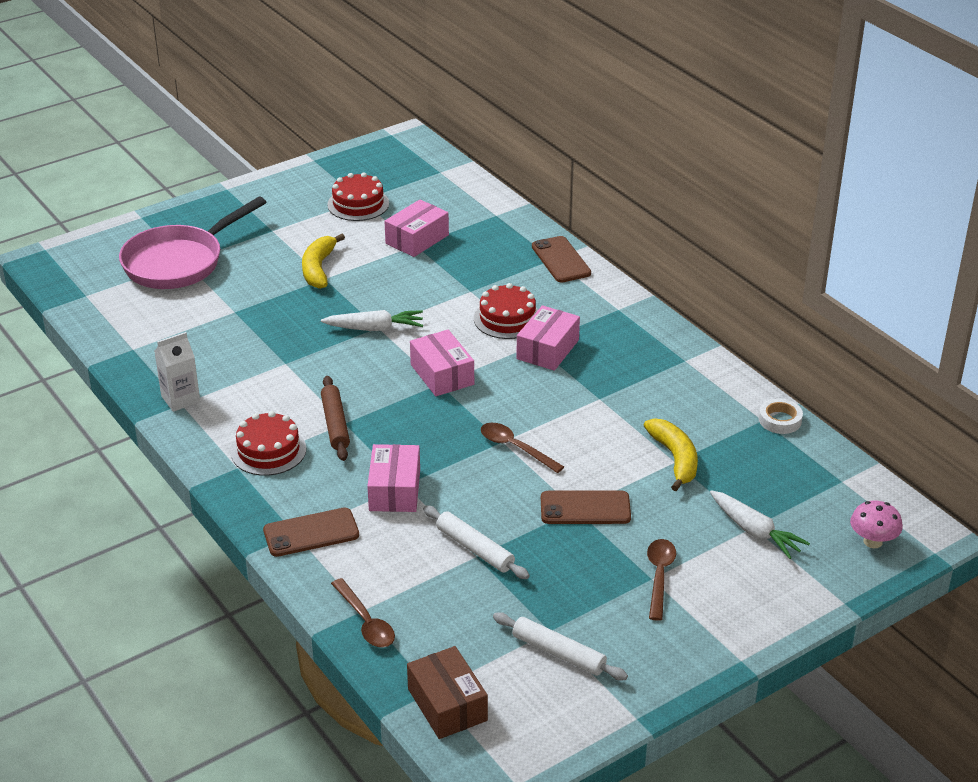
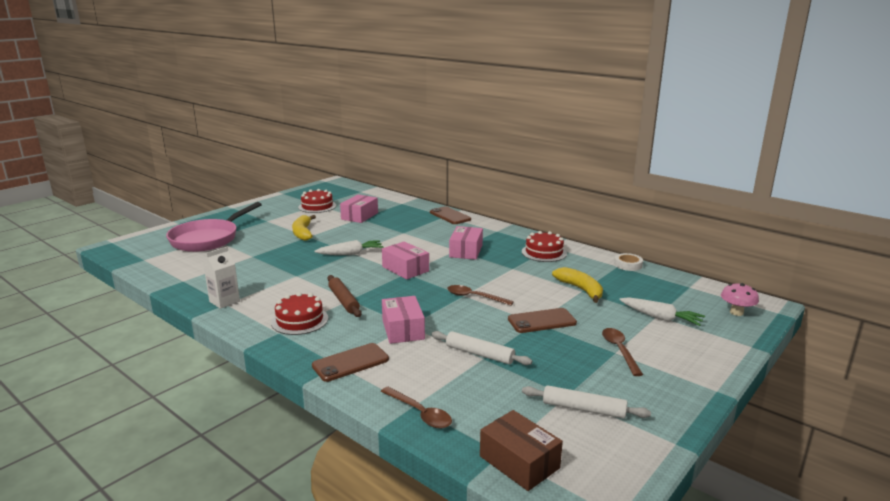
camera: 15 degrees left, 15 degrees down
(507, 318) = (433, 241): red cake -> red cake (544, 252)

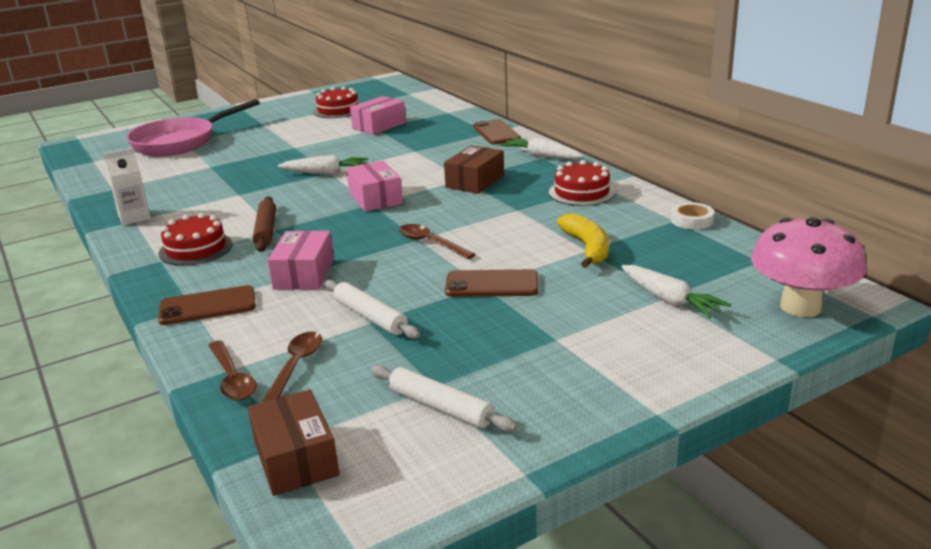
camera: 20 degrees right, 5 degrees up
(303, 233) = (292, 142): yellow banana -> none
(466, 251) = (475, 181): pink box -> brown box
(495, 230) = (541, 156): none -> white carrot
(619, 350) = (564, 337): brown spoon -> brown spoon (295, 367)
(736, 312) = (800, 307): pink mushroom -> pink mushroom, size x1.89

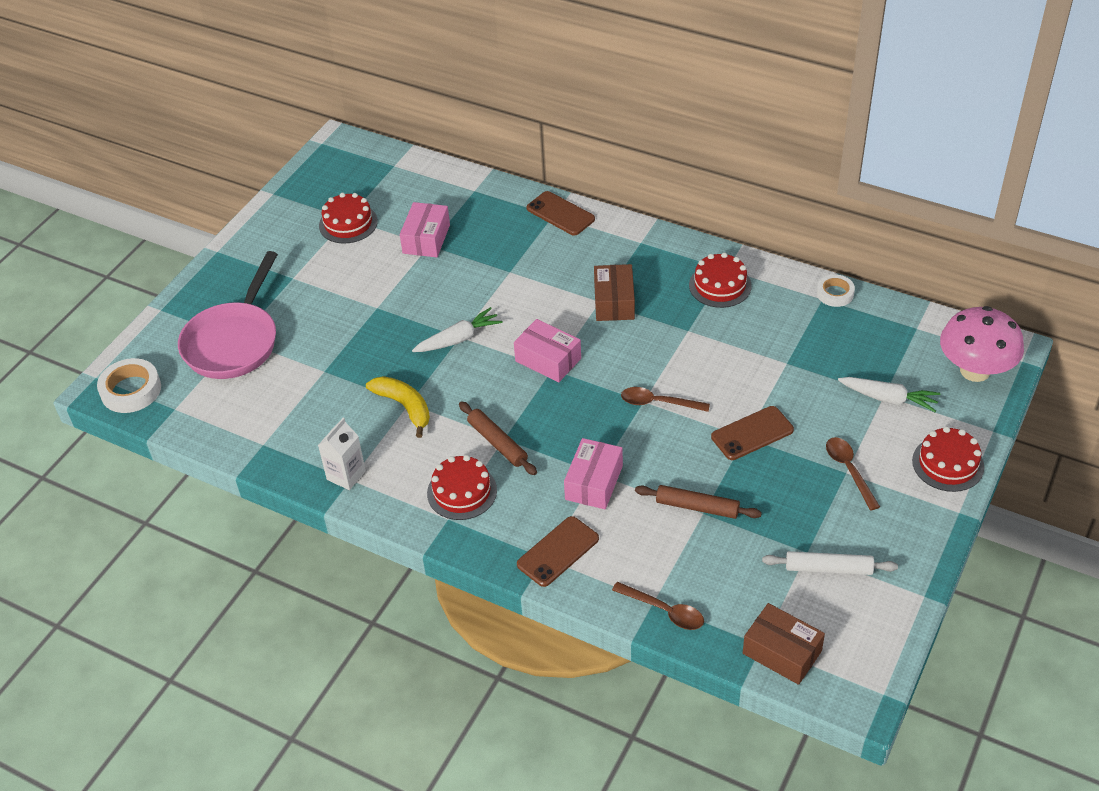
camera: 30 degrees left, 20 degrees up
(85, 148) = (131, 390): none -> white tape
(295, 367) = (697, 580): brown spoon -> brown spoon (849, 470)
(304, 274) = (594, 482): pink box -> pink box turned 45 degrees clockwise
(370, 317) = (697, 507): white rolling pin -> brown rolling pin
(541, 156) = (638, 240): white carrot -> none
(587, 248) = (785, 360): yellow banana -> yellow banana (404, 407)
(687, 368) = (948, 464): none -> red cake

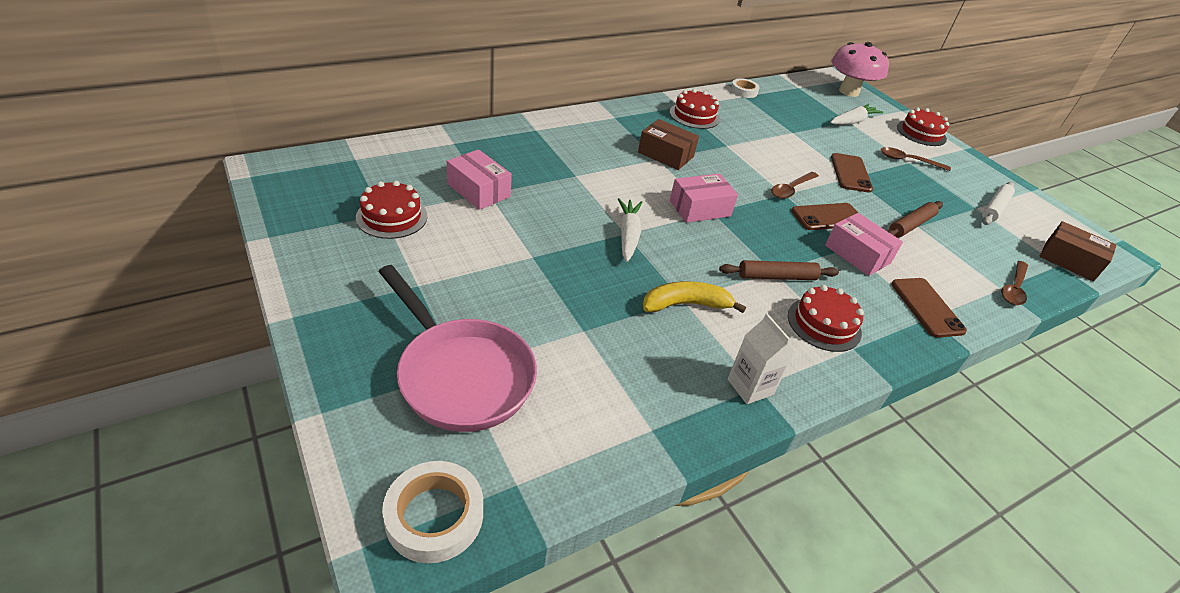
camera: 65 degrees left, 5 degrees down
(560, 214) = (539, 127): brown phone -> brown phone (827, 217)
(664, 611) = (1013, 288): brown spoon -> brown spoon turned 150 degrees clockwise
(782, 652) = (1069, 260): brown box -> brown box turned 60 degrees clockwise

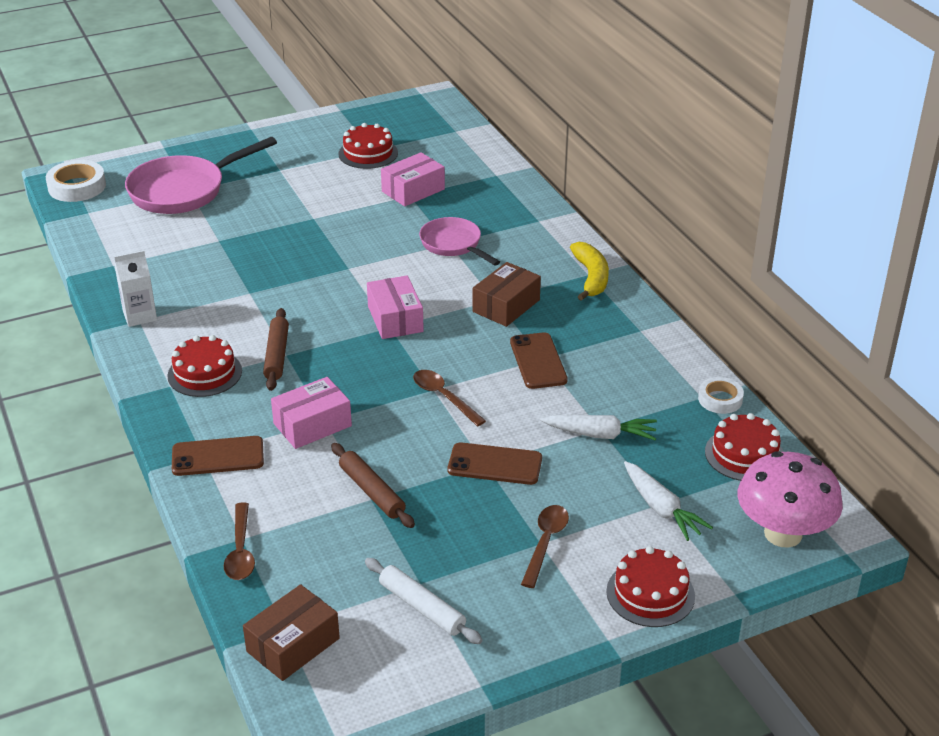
camera: 100 degrees right, 5 degrees down
(578, 173) = (453, 245): none -> pink pan
(628, 235) = (345, 269): white carrot -> white carrot (600, 435)
(686, 304) = (242, 293): yellow banana -> yellow banana (591, 277)
(694, 115) = (617, 339): red cake -> red cake (744, 454)
(827, 217) = (385, 416): brown phone -> brown phone (538, 361)
(1013, 288) = (240, 551): brown spoon -> brown spoon turned 135 degrees counterclockwise

